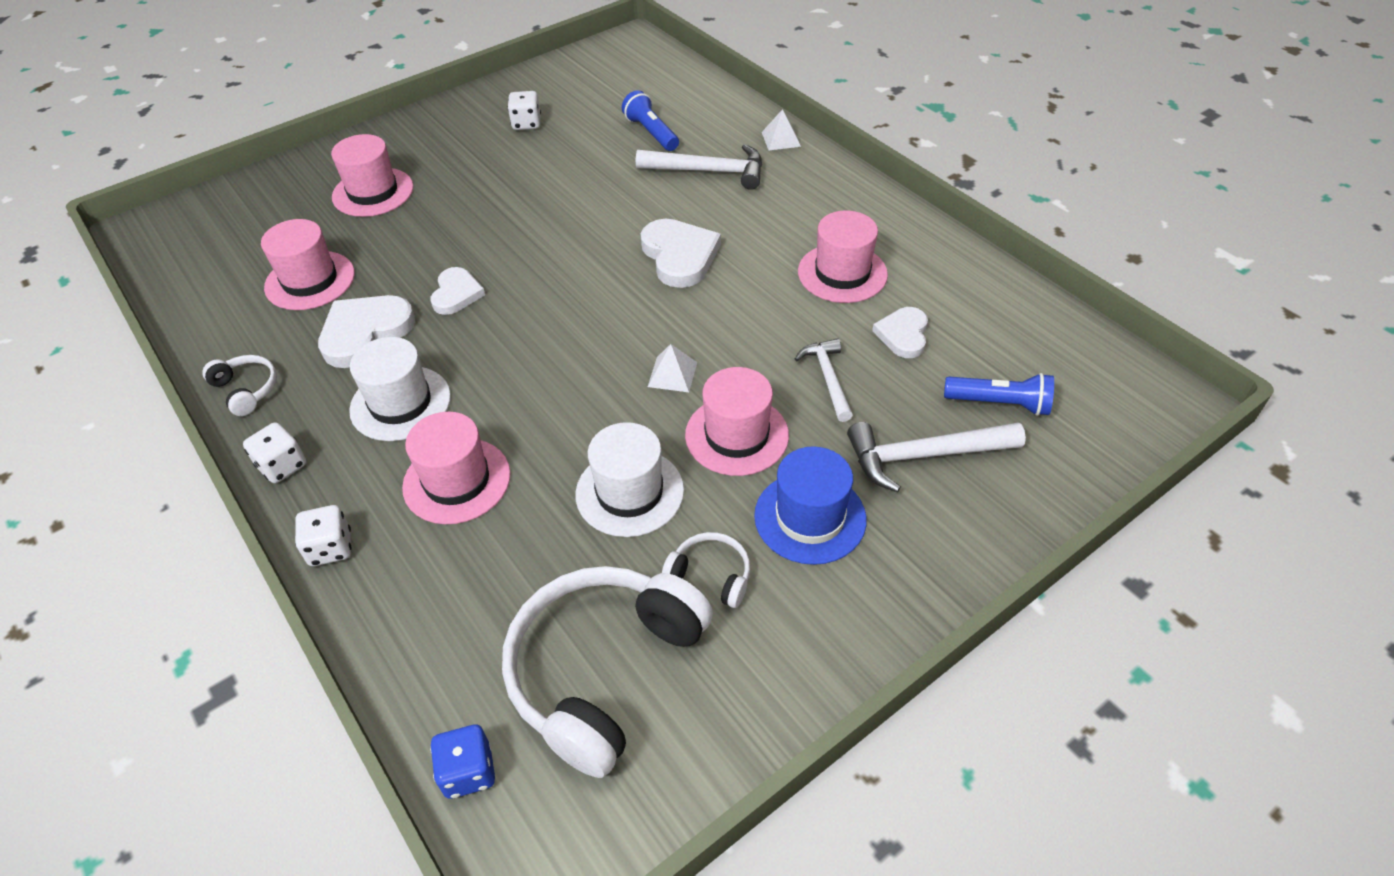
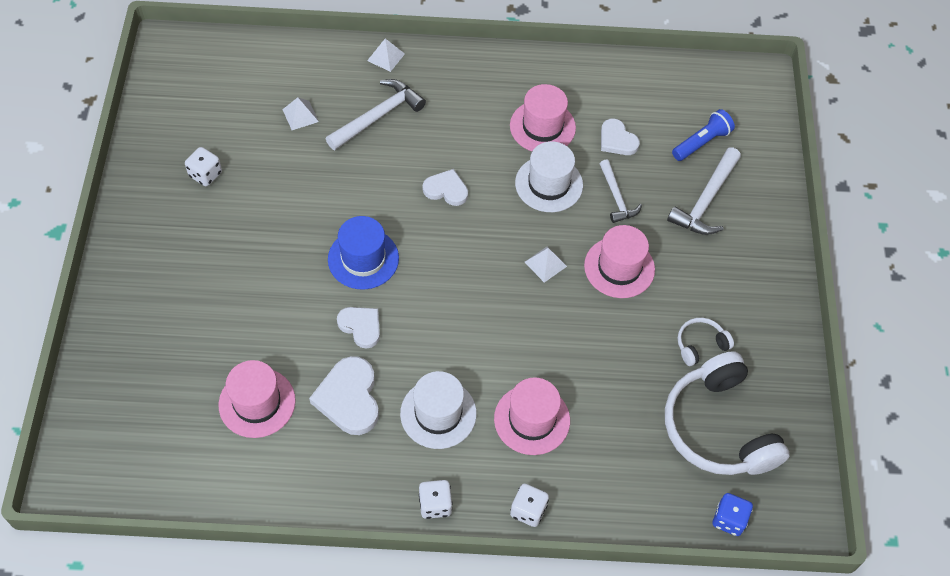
camera: 55 degrees left, 10 degrees up
(246, 390) = (341, 493): white headphones -> none
(373, 192) = (188, 312): pink hat -> none
(629, 492) = (615, 343): white hat -> white hat (549, 184)
(651, 133) = (300, 115): blue flashlight -> white pyramid
(679, 256) = (446, 189): white heart -> white heart, size x0.64
(810, 517) = (701, 277): blue hat -> blue hat (363, 259)
(827, 378) = (616, 197): white hammer -> white hammer turned 135 degrees counterclockwise

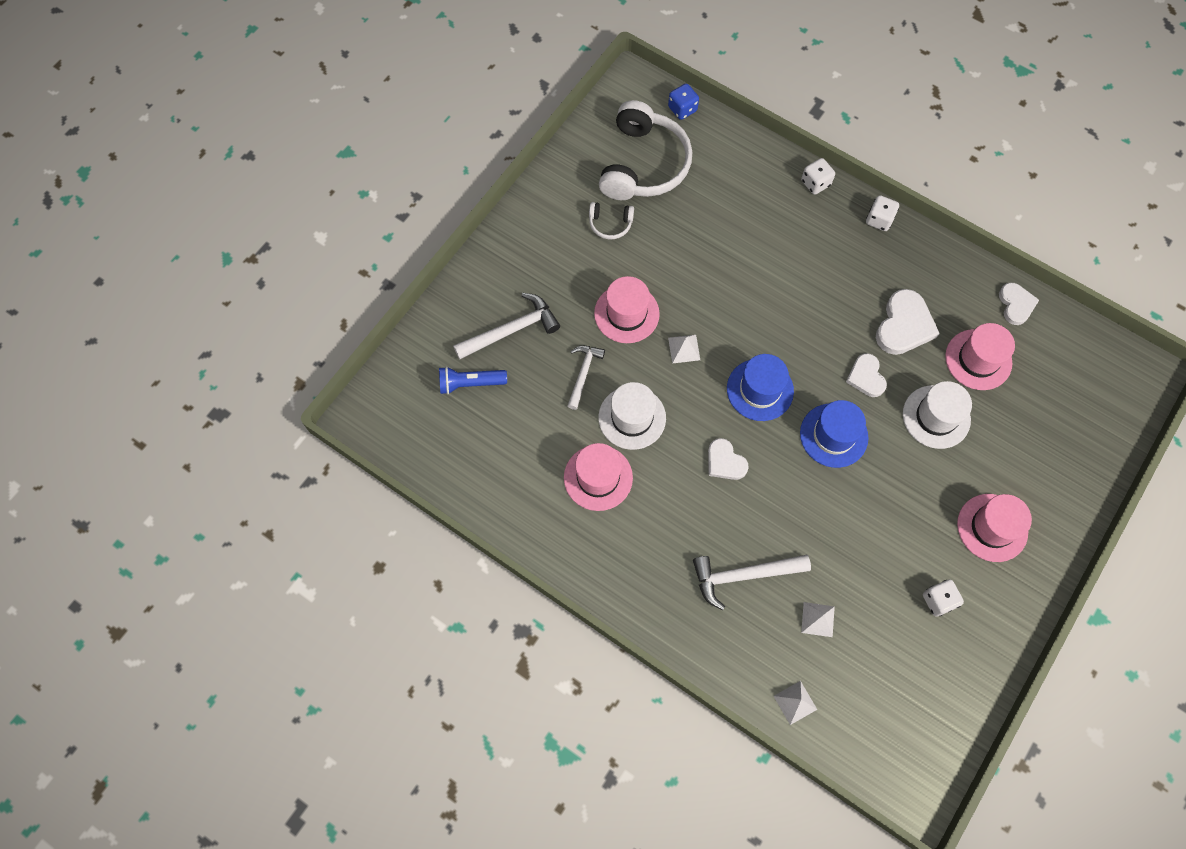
camera: 145 degrees left, 10 degrees up
(386, 57) = (697, 644): white pyramid -> white pyramid (795, 702)
(438, 413) = (841, 279): white hat -> white hat (936, 417)
(453, 264) = (760, 390): none -> blue hat
(532, 419) = (774, 238): pink hat -> pink hat (992, 527)
(617, 140) = (541, 427): white heart -> white heart (1016, 304)

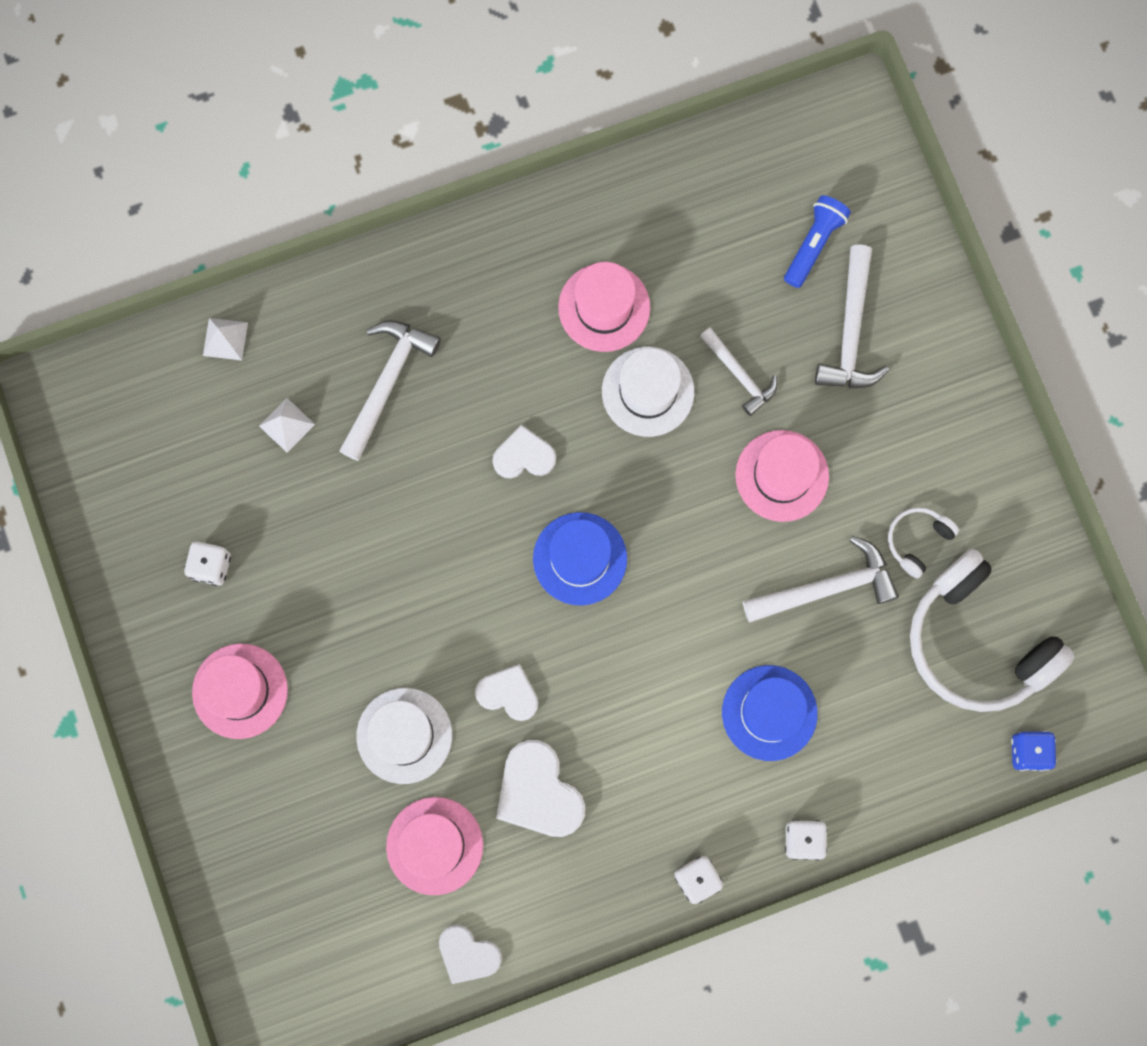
camera: 125 degrees right, 10 degrees up
(672, 252) = (827, 587): none -> white hammer
(684, 348) = (691, 510): white pyramid -> none
(833, 435) = (467, 600): blue hat -> blue hat (769, 713)

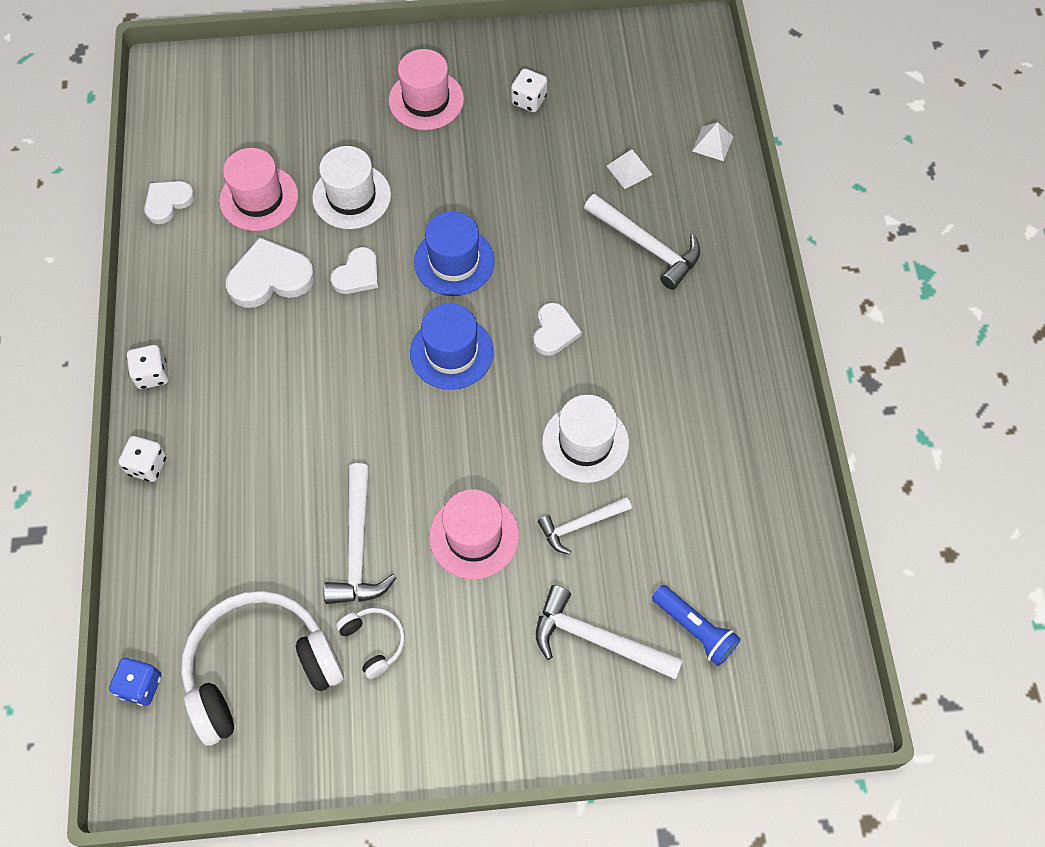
camera: 105 degrees right, 15 degrees down
(604, 307) = (674, 426): pink hat -> none
(769, 713) = (265, 467): blue hat -> blue hat (454, 261)

